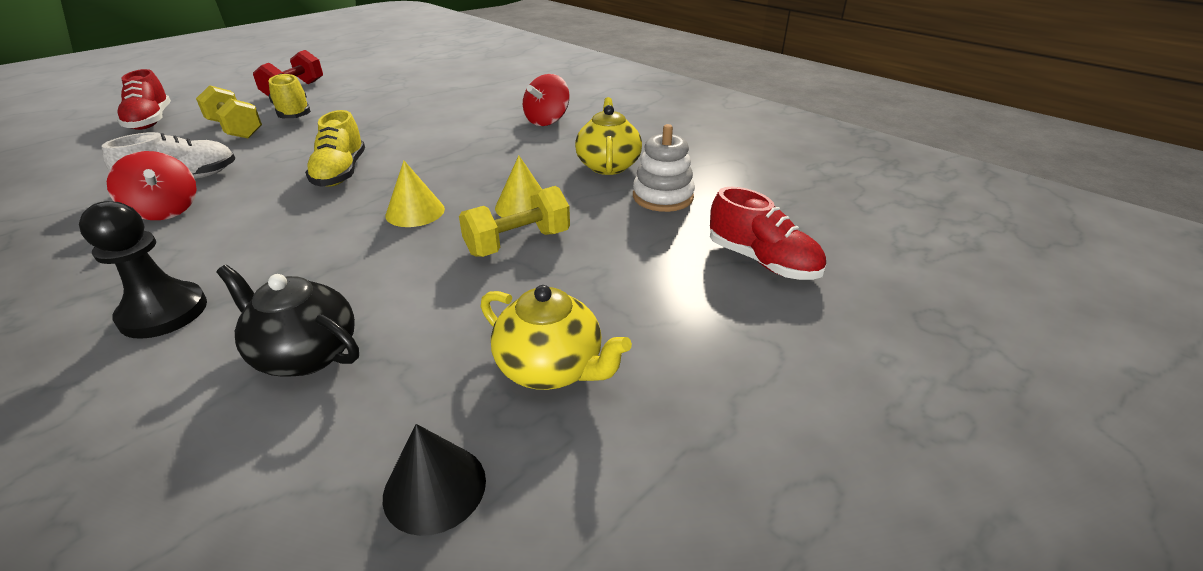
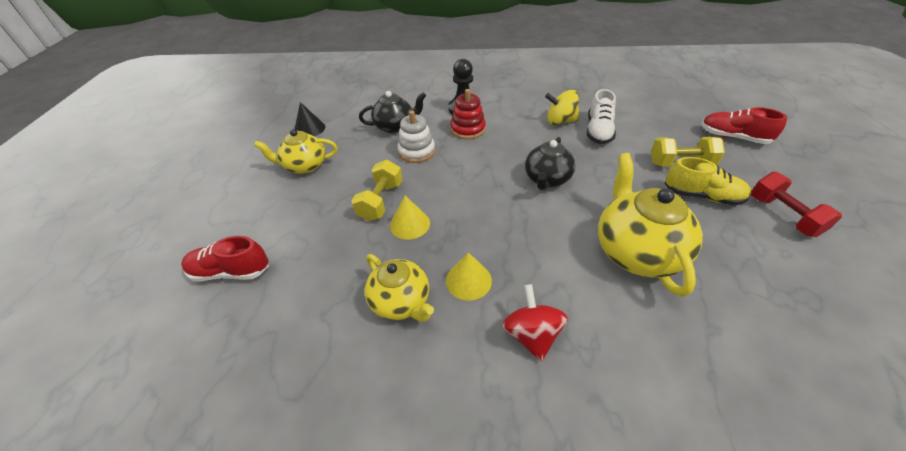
camera: 140 degrees right, 10 degrees up
(166, 211) = (560, 121): red spinning top -> yellow spinning top
(253, 270) = (468, 129): none -> red stacking toy
(341, 173) = (547, 179): yellow shoe -> black teapot
(408, 116) = (636, 251): none -> yellow teapot
(415, 212) = (459, 185): yellow cone -> yellow cone (468, 280)
(662, 197) = (329, 291): white stacking toy -> white stacking toy (416, 151)

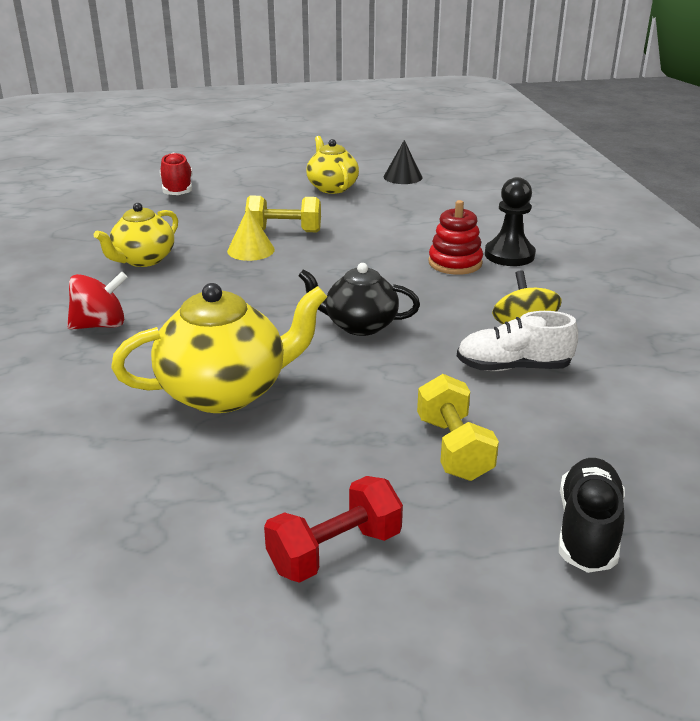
camera: 75 degrees right, 15 degrees down
(395, 126) = (435, 218): black teapot -> none
(416, 151) = (385, 237): white stacking toy -> none
(468, 280) = (171, 288): yellow cone -> none
(702, 196) = (364, 462): yellow shoe -> none
(733, 137) = (587, 530): red shoe -> black shoe

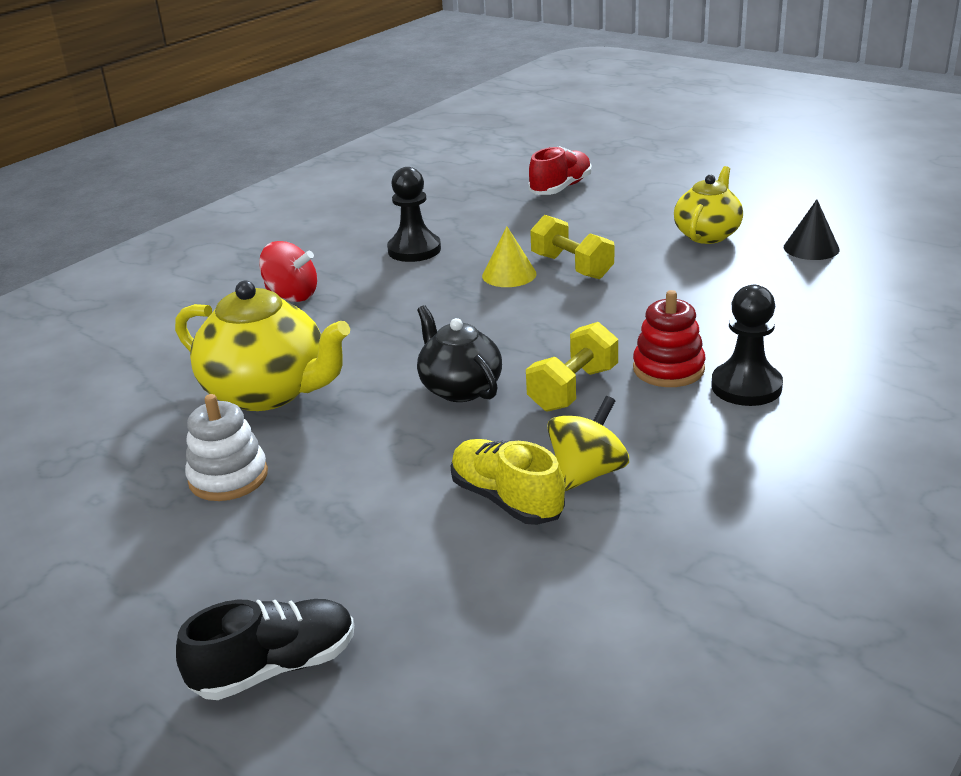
camera: 50 degrees right, 0 degrees up
(143, 260) = (414, 250): yellow teapot -> black pawn
(316, 456) = (228, 477): none -> white stacking toy
(335, 551) = (114, 551): red dumbbell -> none
(453, 448) = (319, 535): yellow dumbbell -> yellow dumbbell (573, 389)
(513, 367) = (506, 499): white shoe -> yellow shoe

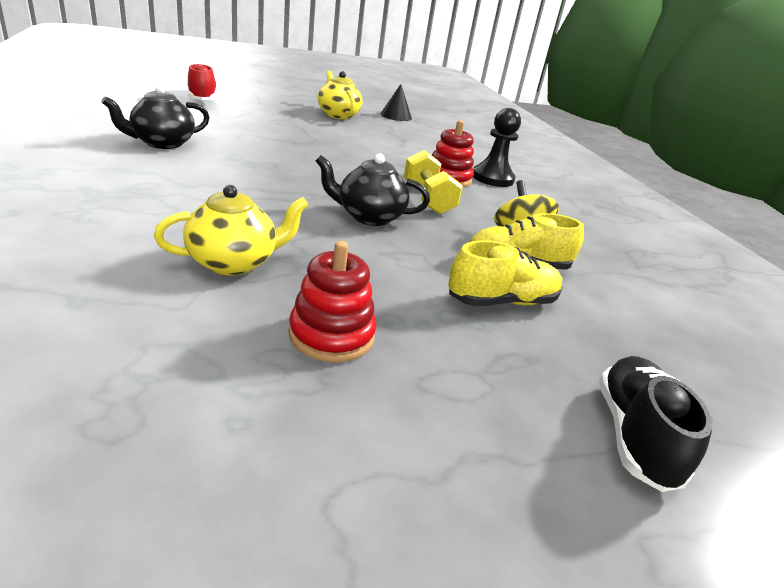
camera: 60 degrees left, 0 degrees up
(228, 477) = (331, 335): white stacking toy -> red stacking toy
(269, 392) = (234, 262): yellow teapot -> yellow teapot, size x0.64
(292, 295) = (107, 190): red spinning top -> none
(408, 522) = (502, 301): none -> yellow shoe
(414, 250) = (162, 143): black pawn -> black teapot
(509, 274) = (266, 148): yellow cone -> none
(572, 266) = (297, 139): yellow dumbbell -> none

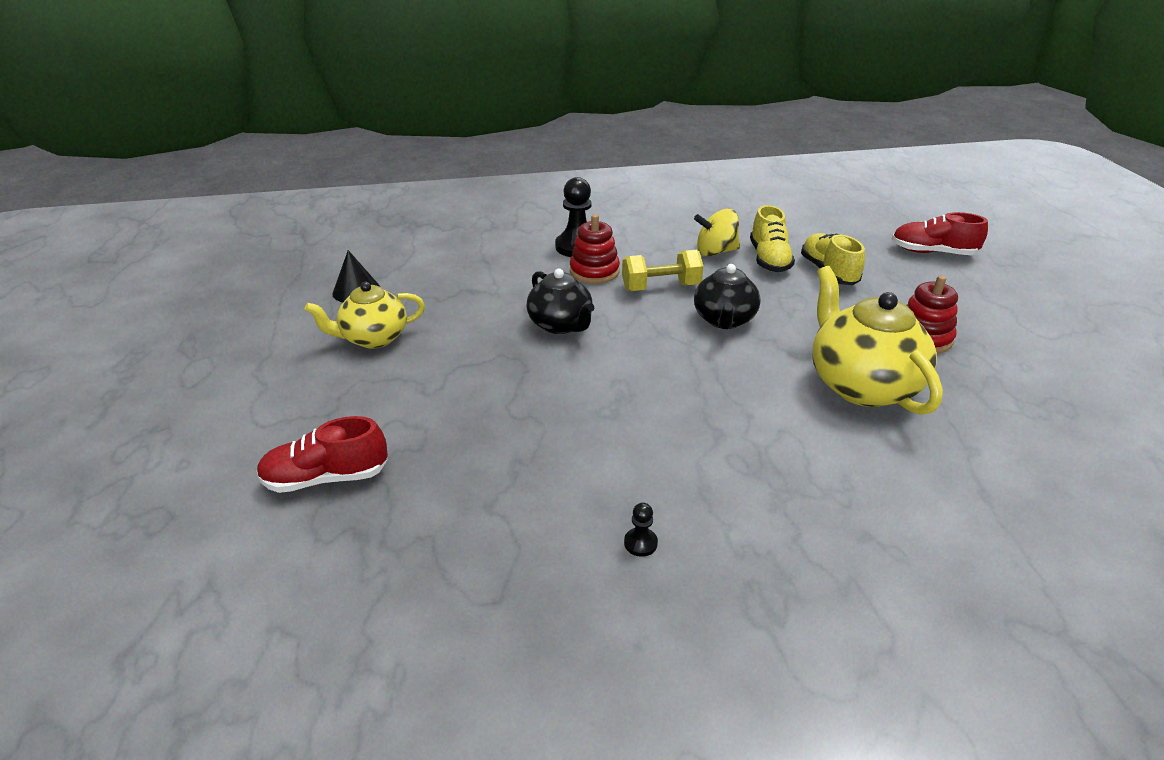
camera: 80 degrees left, 5 degrees up
(86, 146) = (640, 543): none -> black pawn
(162, 143) = (591, 477): black teapot -> black teapot (561, 325)
(234, 262) = (861, 385): yellow teapot -> yellow teapot, size x1.55
(634, 435) = (932, 252): black shoe -> red shoe

